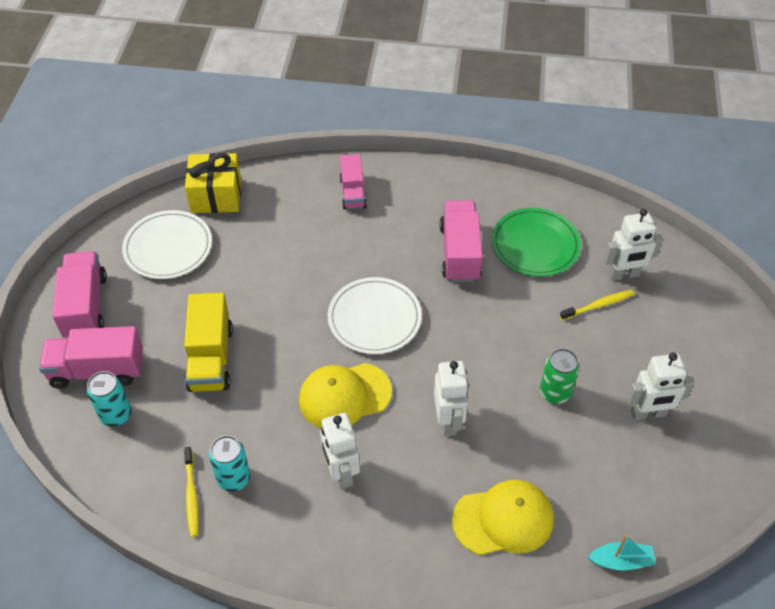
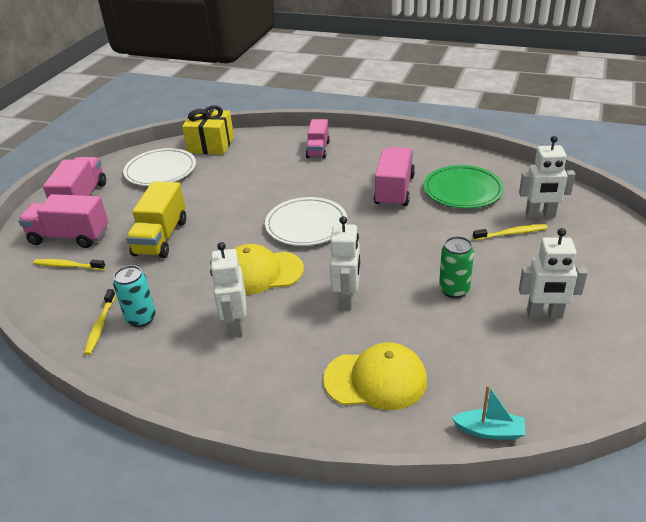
camera: 15 degrees right, 15 degrees down
(116, 415) = (68, 266): turquoise can -> yellow toothbrush

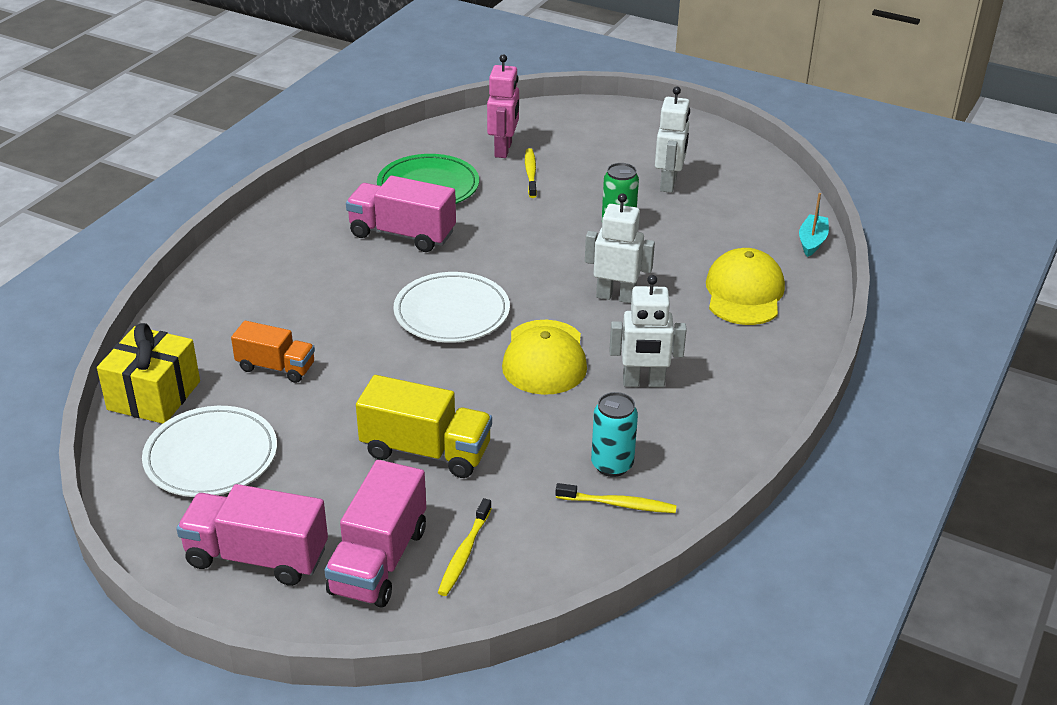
camera: 85 degrees left, 0 degrees up
(238, 174) = (276, 367): none -> orange truck
(318, 150) = (249, 284): pink truck -> none
(540, 215) = (503, 150): white robot -> pink robot

